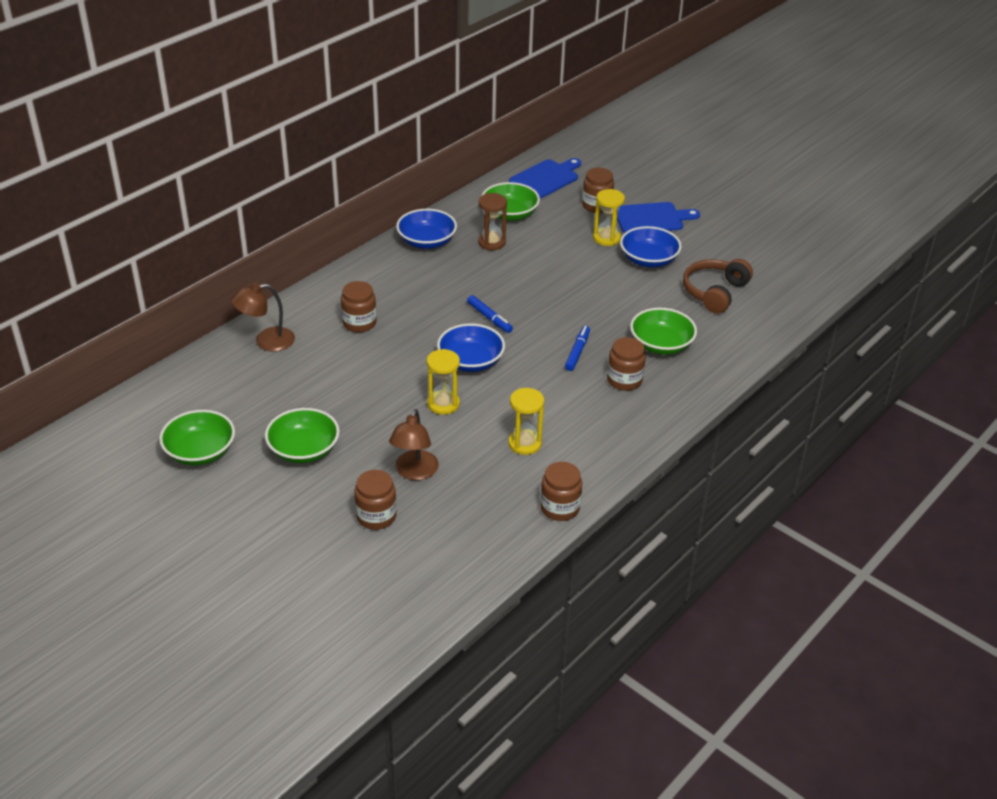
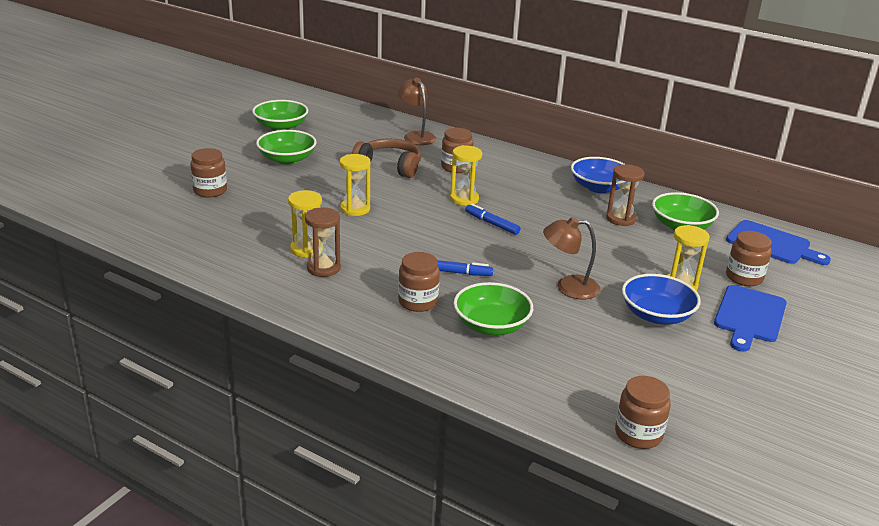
camera: 80 degrees right, 10 degrees down
(414, 472) = (263, 202): brown lamp -> brown lamp (568, 287)
(435, 328) = (464, 199): none -> yellow hourglass
(470, 361) = (420, 218): blue bowl -> none
(489, 318) = (492, 224): blue marker -> blue marker turned 90 degrees clockwise
(560, 508) = (217, 270): brown jar -> brown jar (638, 434)
(562, 434) = (323, 268): none -> brown hourglass
(651, 218) = (749, 316): blue cutting board -> blue cutting board turned 45 degrees clockwise
(714, 292) = (618, 365): brown headphones -> brown headphones (389, 166)

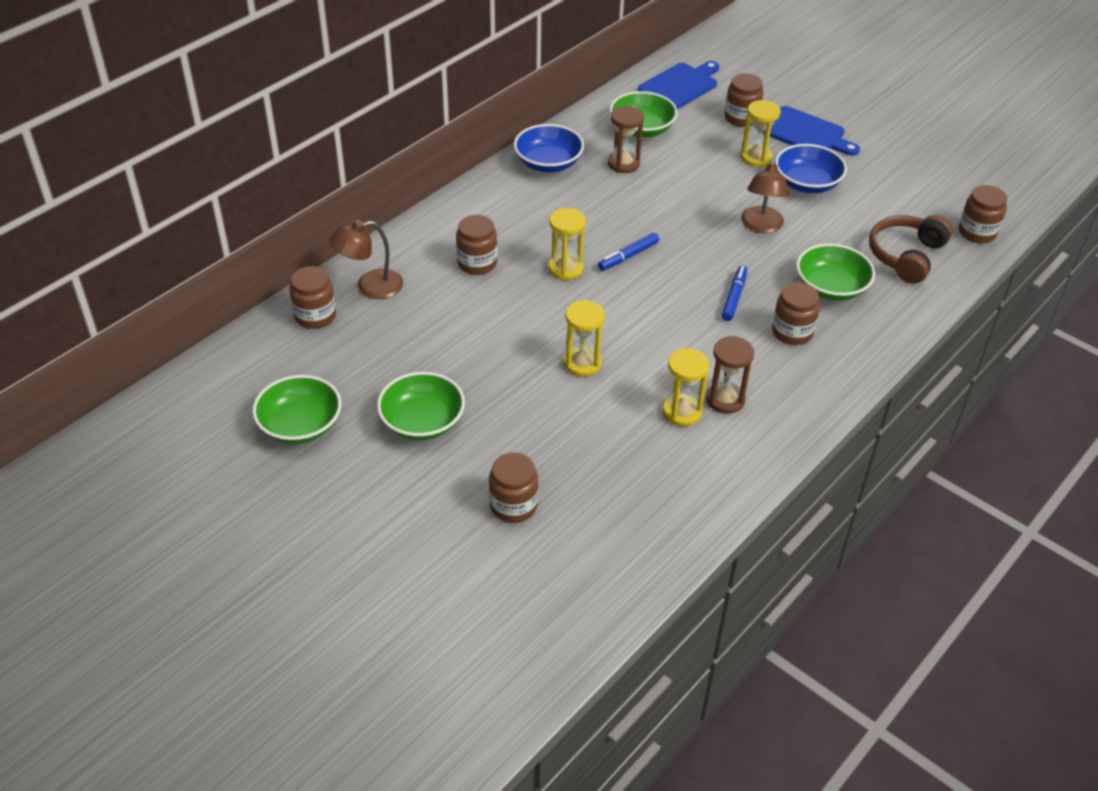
camera: 80 degrees left, 15 degrees up
(381, 123) = (315, 316): none -> brown jar
(389, 166) = (464, 322): brown headphones -> brown headphones (906, 256)

